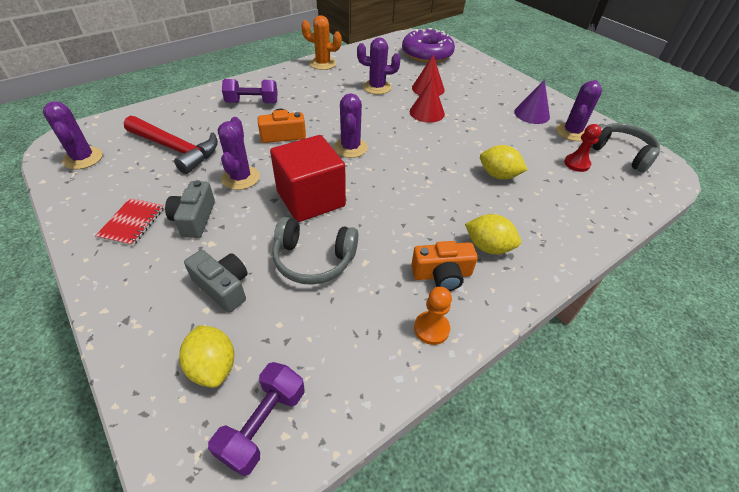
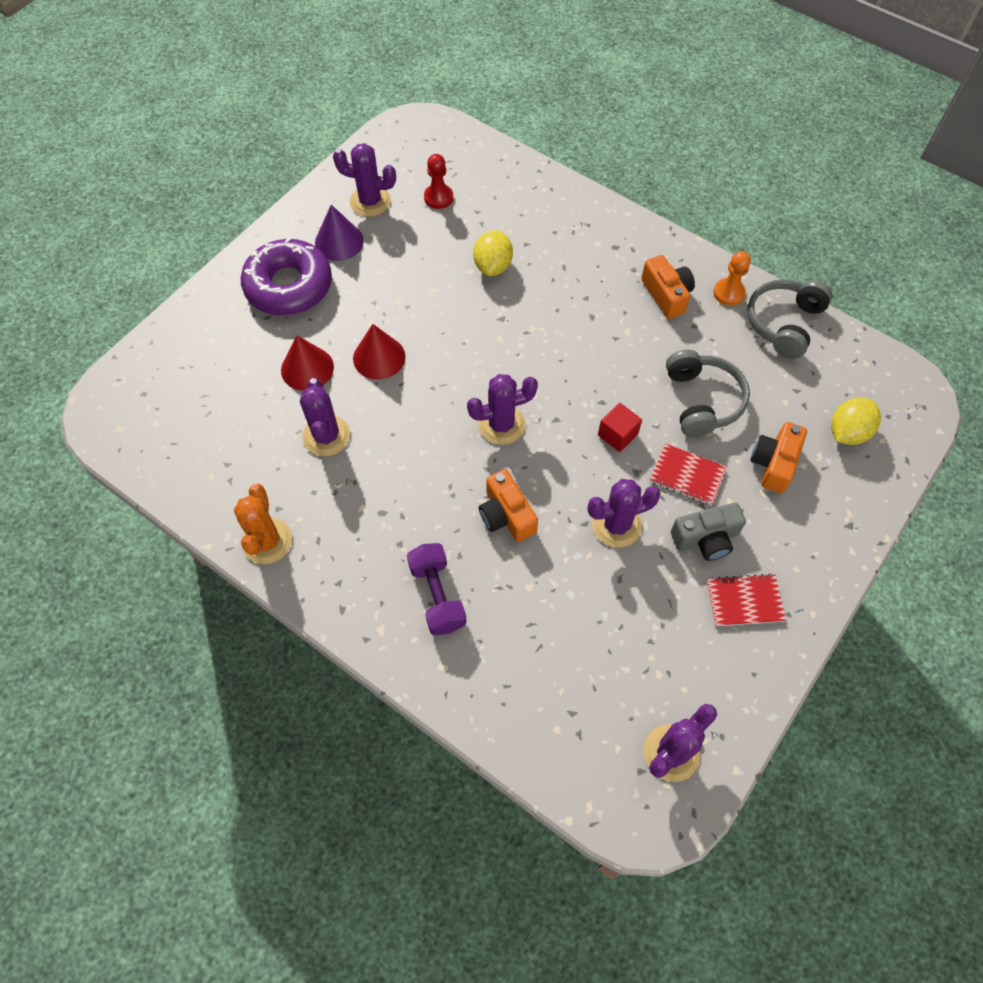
camera: 105 degrees left, 15 degrees up
(176, 149) = (596, 637): red hammer -> none
(223, 287) = (774, 463): grey camera -> orange camera
(251, 226) = (687, 475): none -> red notebook
(263, 424) = (867, 379): purple dumbbell -> none
(310, 199) = (617, 435): red cube -> red cube, size x0.45
(427, 54) = (181, 391): purple donut -> purple donut (289, 286)
(488, 247) = (613, 264): yellow lemon -> none
(620, 153) = (400, 159): grey headphones -> grey headphones (784, 323)

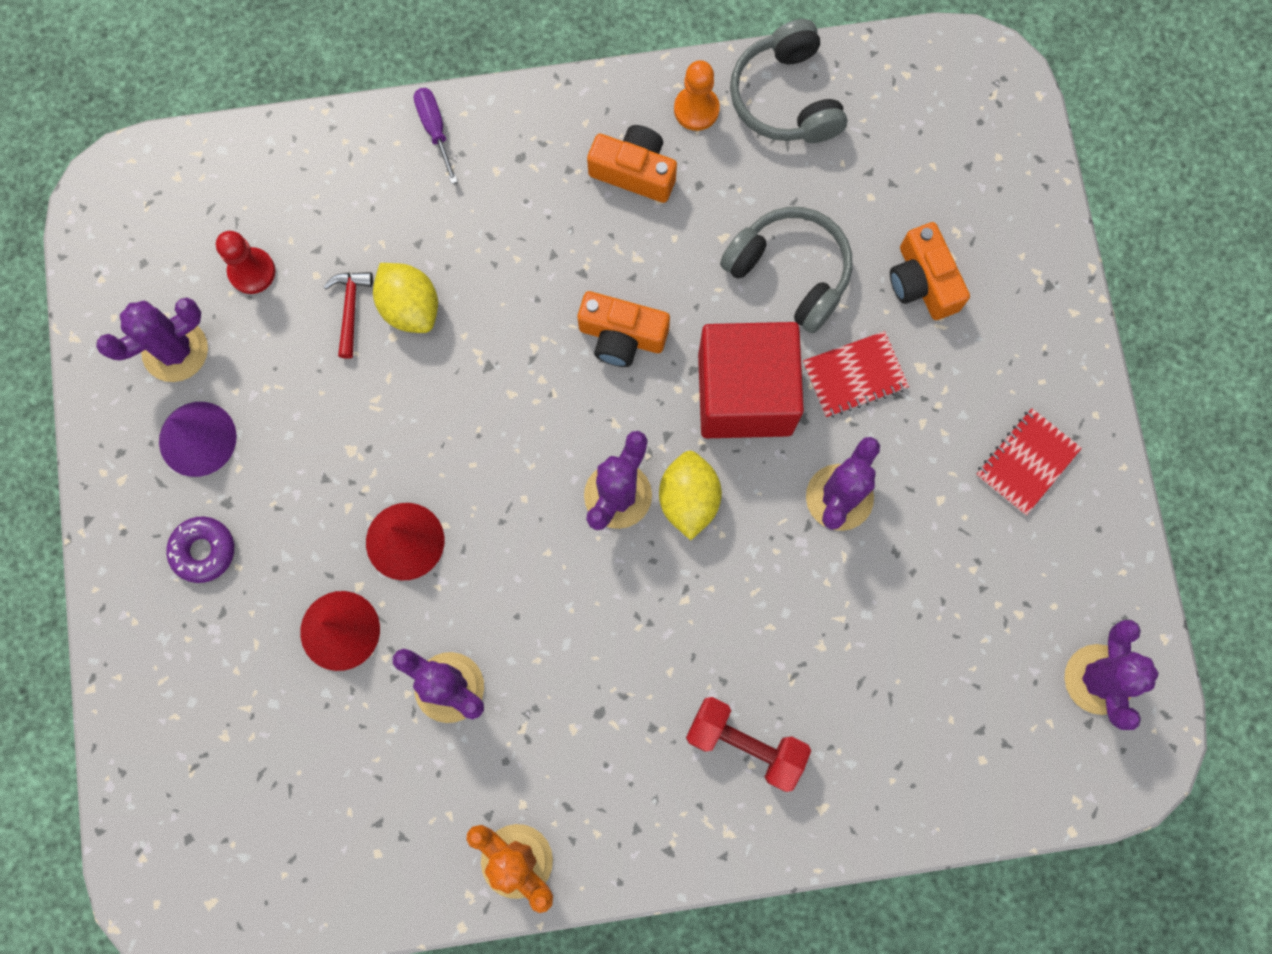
camera: 45 degrees left, 15 degrees up
(289, 286) = (203, 551): purple donut -> purple donut, size x0.48
(437, 596) = (745, 744): purple dumbbell -> red dumbbell
(465, 245) = (350, 309): none -> red hammer
(506, 515) = (724, 592): orange camera -> orange camera (622, 336)
(586, 206) = (435, 130): none -> purple screwdriver
(617, 435) = (745, 394): red cube -> red cube, size x2.21
(706, 538) = (934, 429): grey camera -> none
(847, 432) = (959, 178): yellow lemon -> yellow lemon (688, 499)

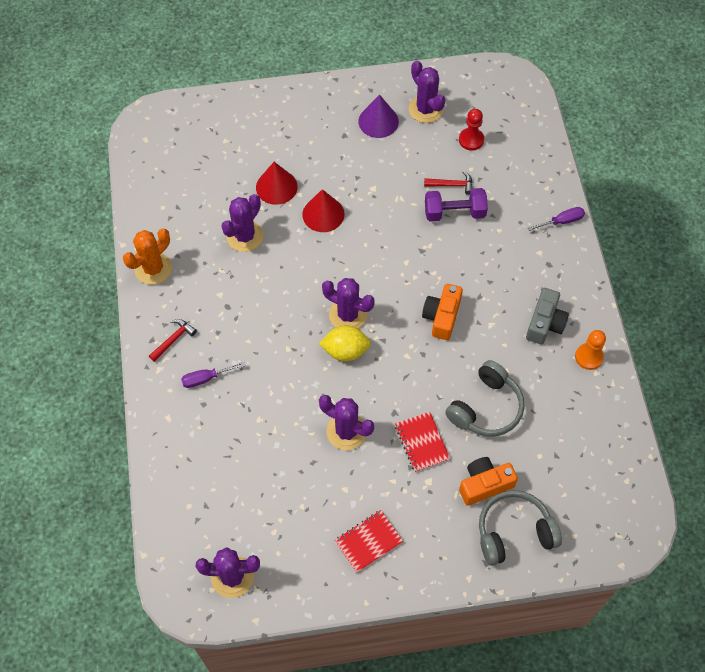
camera: 90 degrees right, 15 degrees down
(203, 551) = (319, 127): purple donut -> none
(410, 307) = (454, 213): yellow lemon -> purple dumbbell
(634, 171) = (545, 323): orange camera -> grey camera
(667, 809) = (174, 339): none -> red hammer
(745, 394) = (409, 381): red cube -> none
(745, 744) = (206, 378): red dumbbell -> purple screwdriver
(786, 98) = (602, 408): grey headphones -> grey headphones (514, 532)
(1027, 462) = (368, 542): red notebook -> red notebook turned 75 degrees counterclockwise

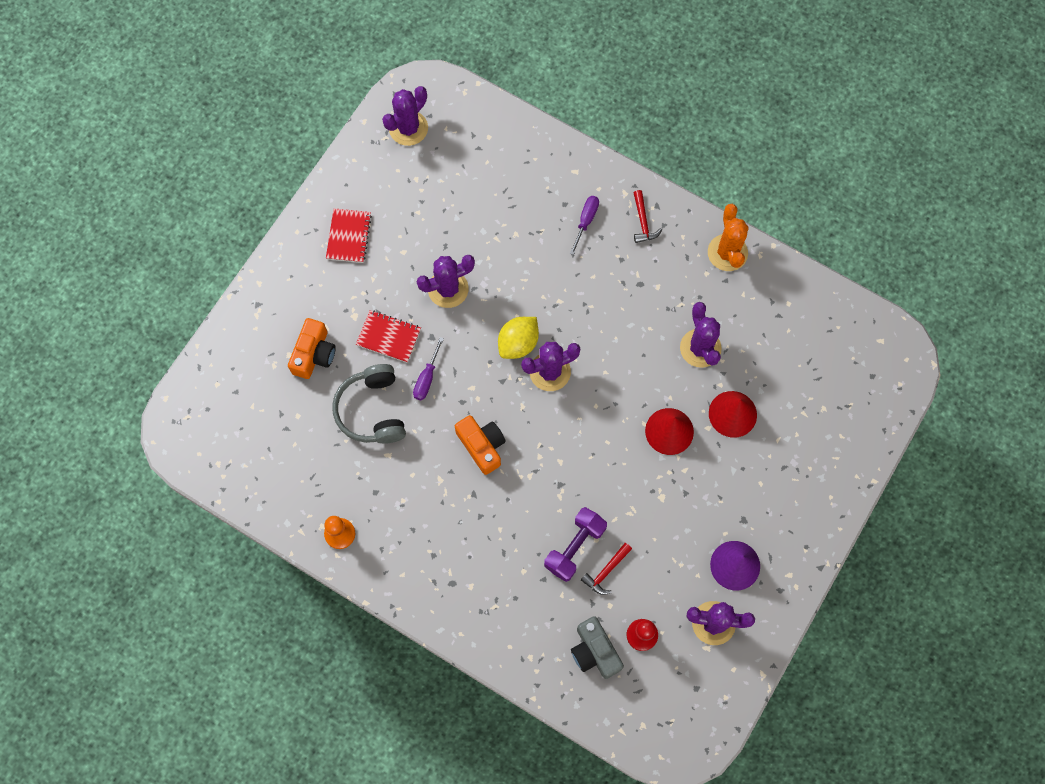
camera: 130 degrees right, 10 degrees up
(514, 532) = (260, 343): grey headphones -> none
(545, 323) = (401, 526): grey camera -> grey camera (594, 651)
(561, 221) = (483, 636): purple screwdriver -> purple screwdriver (427, 378)

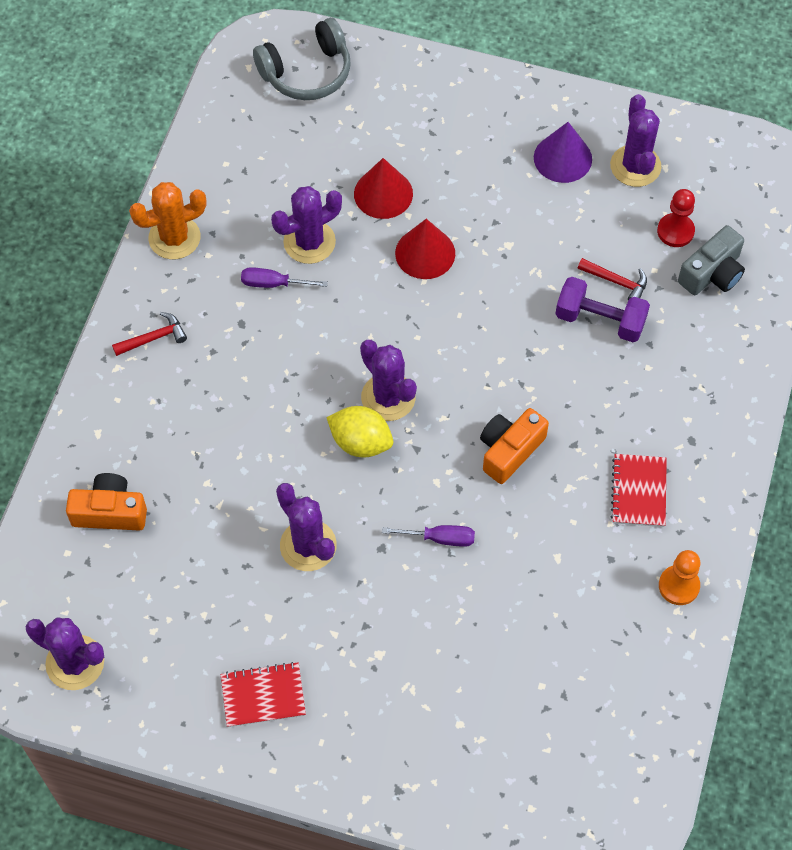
camera: 105 degrees left, 10 degrees down
(314, 354) = (449, 690): orange camera -> orange camera (110, 512)
(372, 410) = (504, 593): grey headphones -> grey headphones (307, 72)
(388, 337) = (397, 601): red notebook -> red notebook (638, 491)
(585, 221) = (168, 403): purple screwdriver -> purple screwdriver (274, 284)

